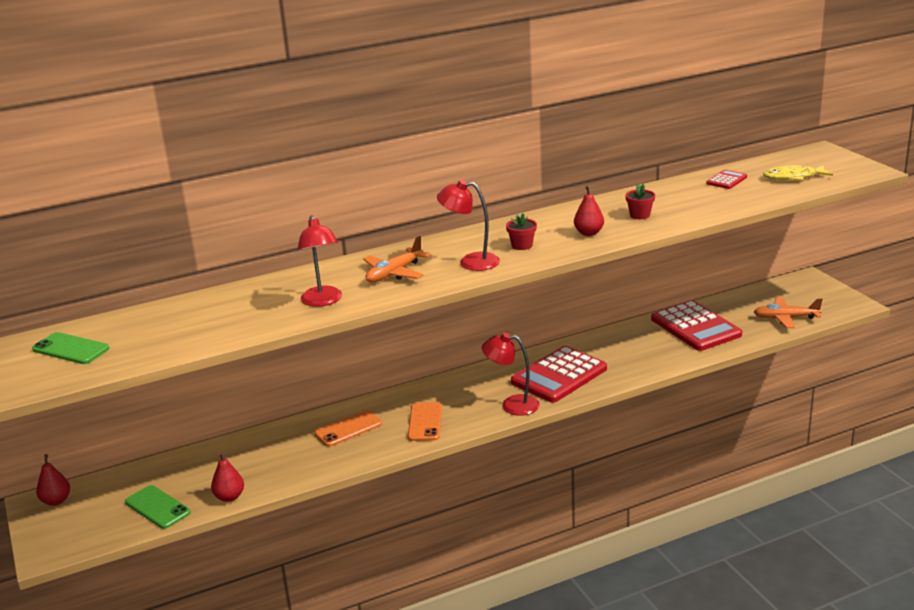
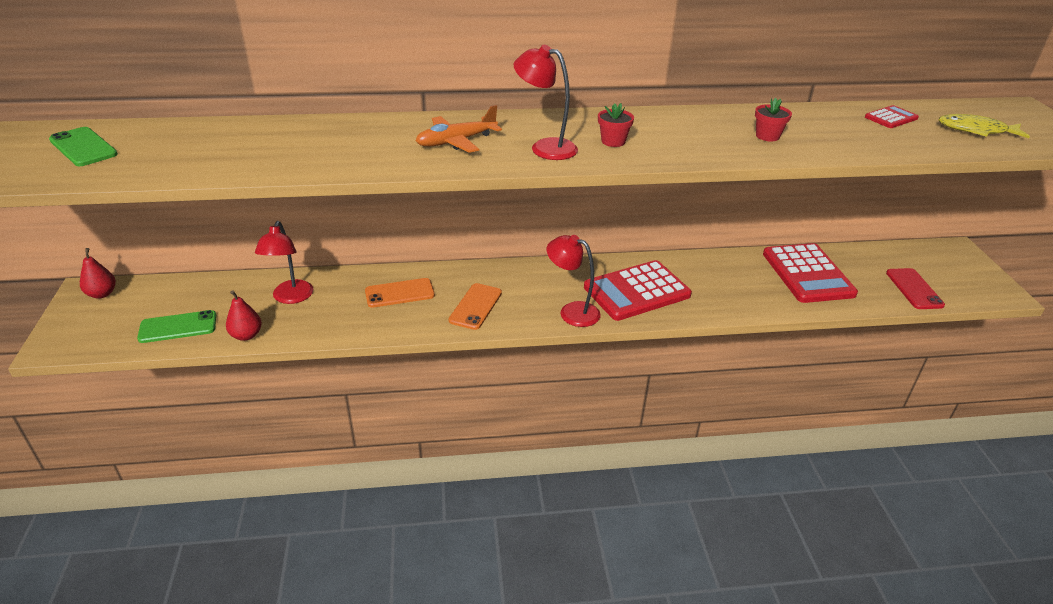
camera: 15 degrees right, 10 degrees up
(157, 507) = (178, 327): green phone -> green phone turned 75 degrees counterclockwise
(323, 301) = (360, 155): red lamp -> red lamp (290, 298)
(588, 233) = (697, 144): red pear -> none
(785, 318) = (914, 289): orange plane -> red phone

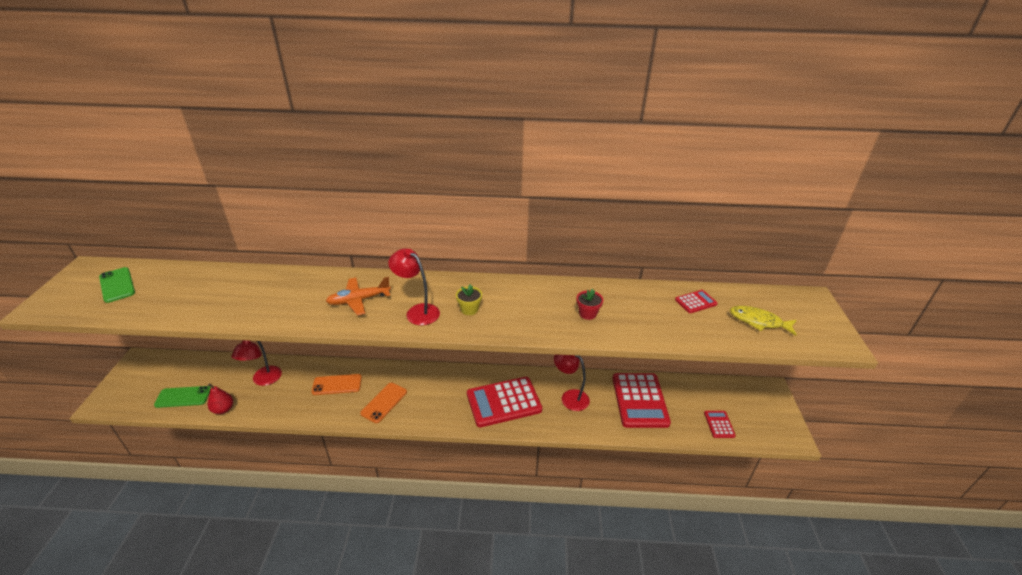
camera: 10 degrees right, 0 degrees up
(102, 294) = (147, 363): red pear -> none
(572, 311) = (450, 415): red lamp -> red lamp (570, 397)
(613, 141) = (469, 309): red flower pot -> yellow flower pot
(914, 289) = (719, 424): red phone -> red calculator

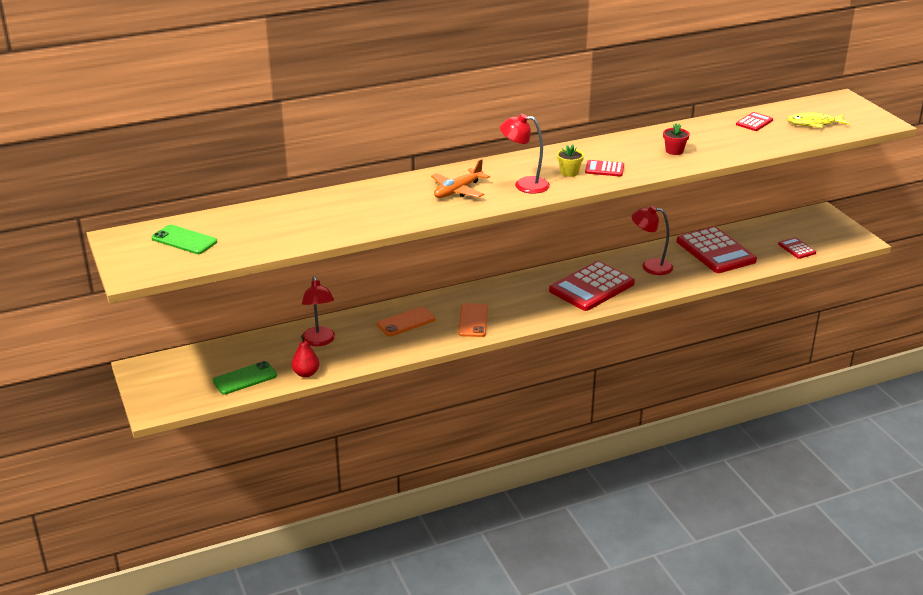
camera: 25 degrees left, 5 degrees down
(503, 315) = (604, 169): none -> red calculator

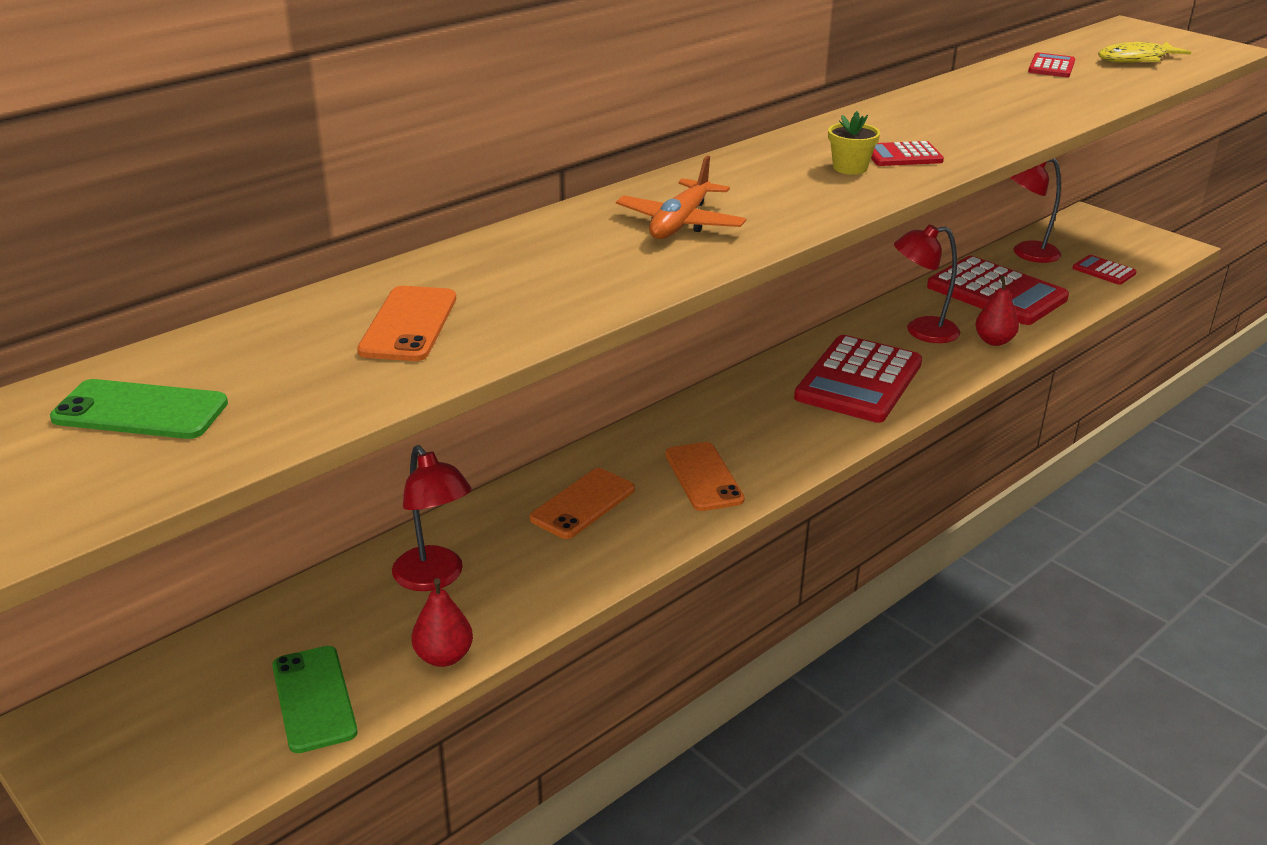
camera: 20 degrees left, 0 degrees up
(245, 378) = (314, 699): green phone -> green phone turned 60 degrees counterclockwise
(304, 221) = (409, 324): none -> orange phone
(524, 185) = (792, 197): red lamp -> red lamp (1026, 253)
(674, 151) = (982, 117): red flower pot -> none
(688, 279) = (994, 341): none -> red pear

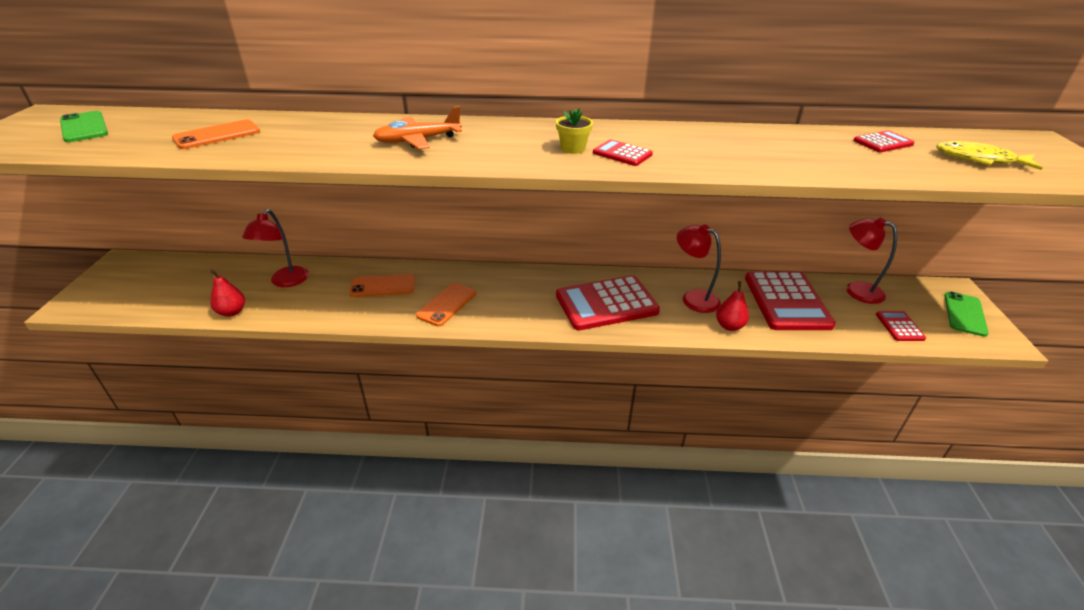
camera: 45 degrees right, 5 degrees up
(314, 699) = (178, 299): green phone -> green phone (964, 314)

